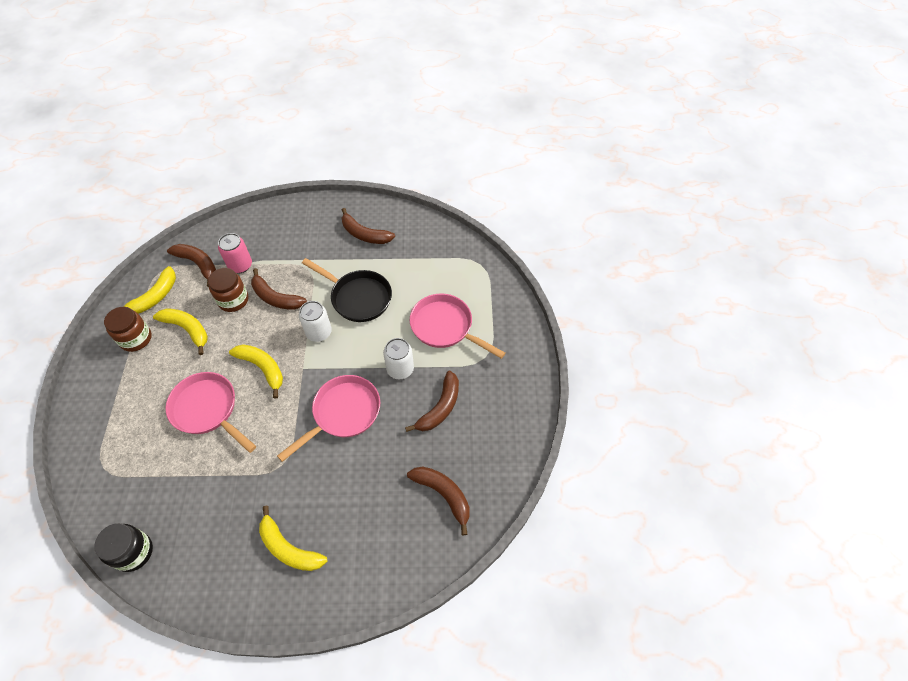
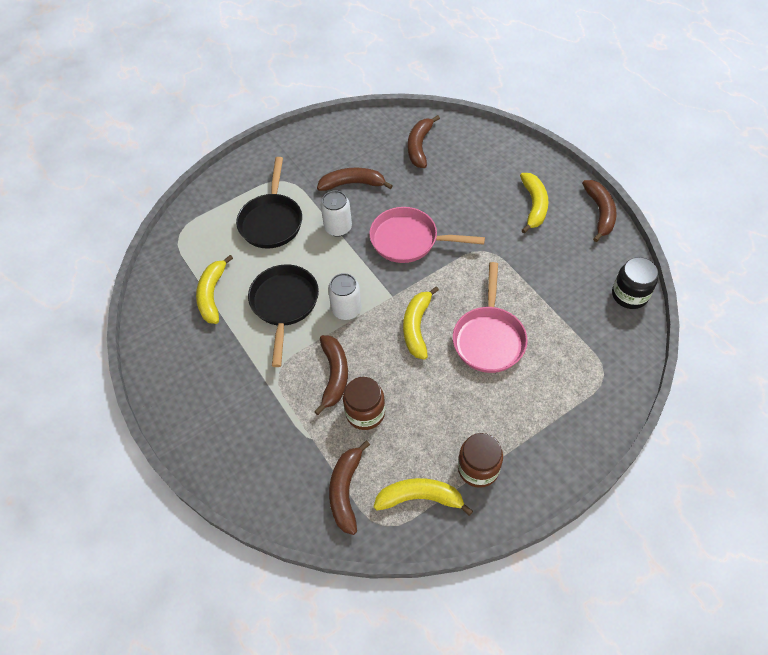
camera: 120 degrees left, 0 degrees up
(187, 329) = (430, 427): yellow banana -> yellow banana (212, 294)
(240, 265) = (317, 443): pink can -> none
(364, 234) = (196, 352): brown banana -> brown banana (600, 213)
(445, 327) = (272, 221): pink pan -> black pan

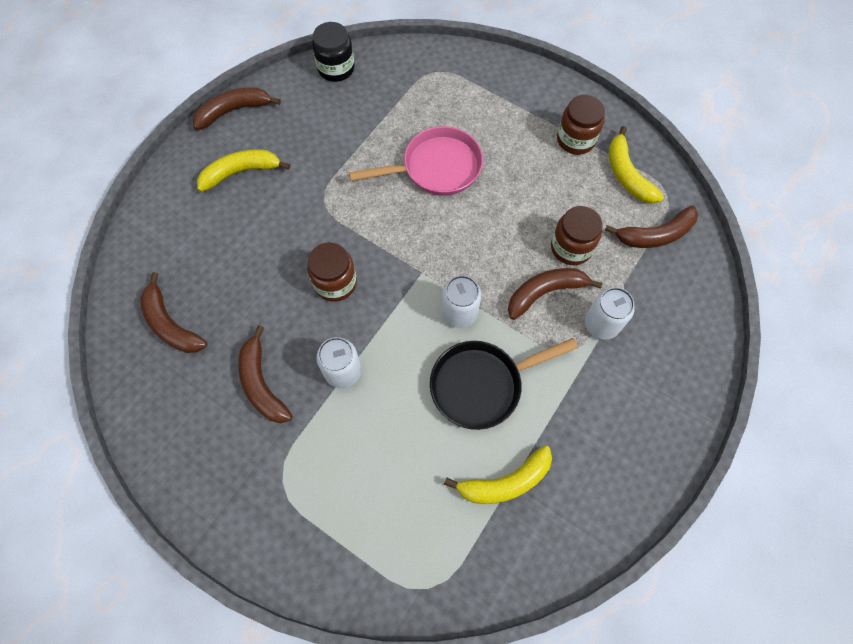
camera: 115 degrees left, 10 degrees up
(272, 221) = (360, 462): black pan -> none
(287, 405) = (601, 324): none -> white can
(409, 240) = (335, 283): pink pan -> brown jar
(417, 327) = (451, 235): yellow banana -> none
(419, 146) = (171, 324): brown banana -> brown banana turned 60 degrees clockwise

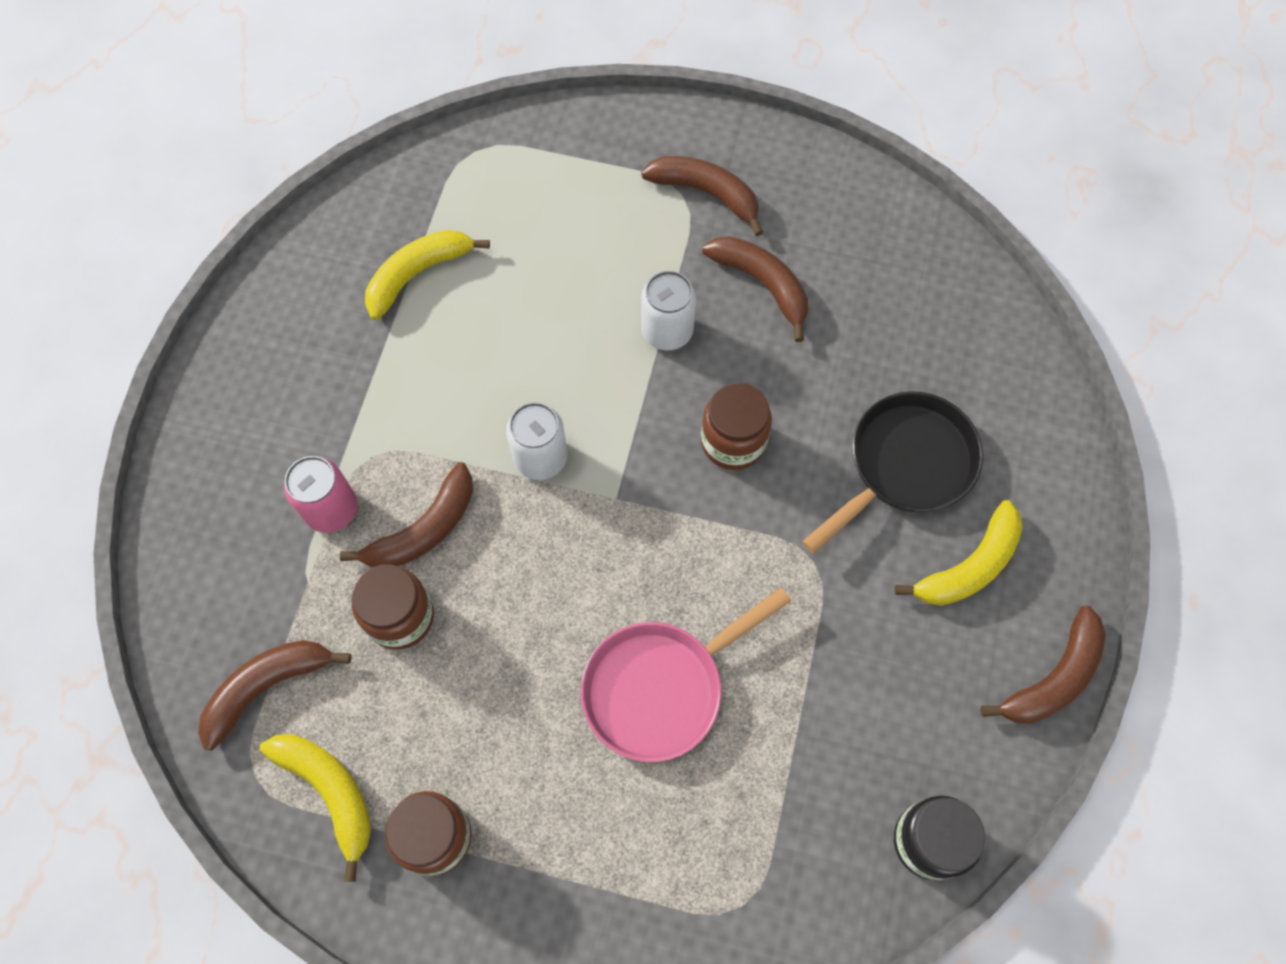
camera: 160 degrees right, 0 degrees up
(171, 324) = (922, 315): brown banana -> brown banana (706, 194)
(481, 385) = (479, 373): black pan -> black pan (905, 465)
(601, 324) = (331, 509): white can -> pink can

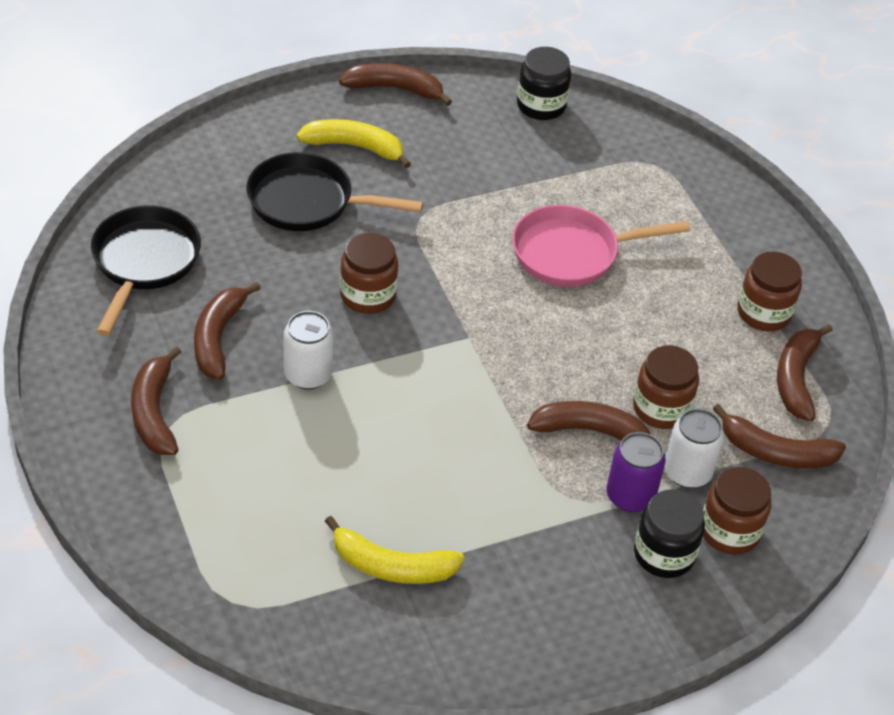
camera: 130 degrees left, 20 degrees down
(227, 567) = (729, 531): none -> brown jar
(254, 491) = (664, 554): none -> black jar
(330, 792) = (796, 378): yellow banana -> brown banana
(331, 509) = (630, 496): pink can -> purple can
(540, 458) = (477, 395): white can -> white can (687, 472)
(661, 688) = (572, 253): pink pan -> pink pan turned 150 degrees clockwise
(902, 275) = (144, 262): none -> black pan

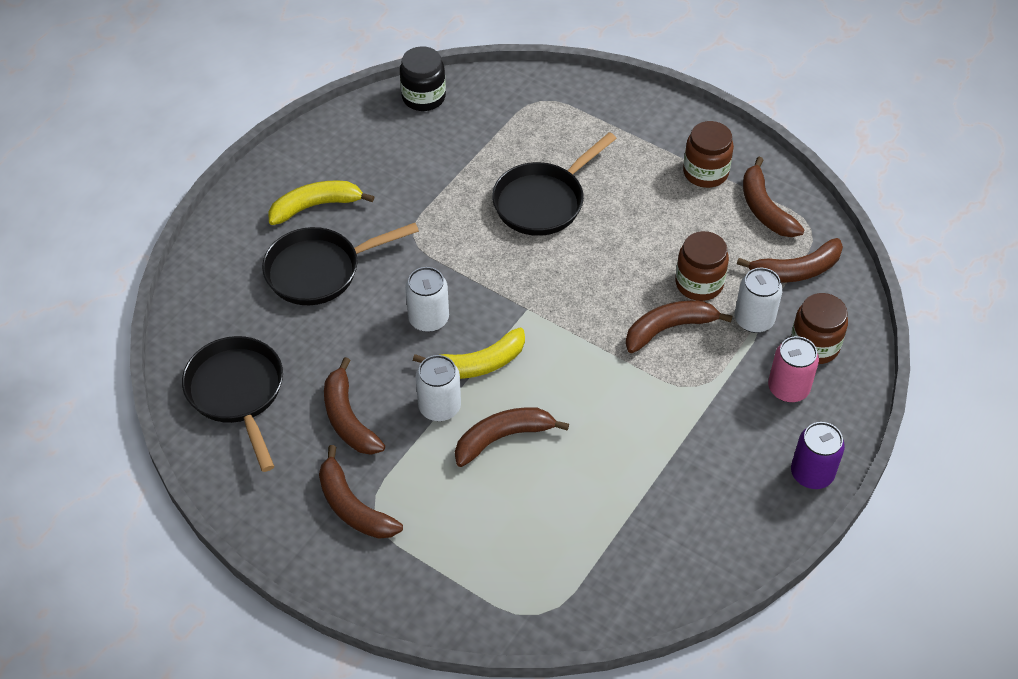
camera: 30 degrees left, 5 degrees up
(368, 295) = (428, 319): brown jar -> white can
(391, 566) = (623, 514): yellow banana -> yellow banana (477, 364)
(394, 89) = (305, 142): brown banana -> brown banana (503, 438)
(572, 253) = (543, 201): pink pan -> black pan
(630, 496) = (733, 360): purple can -> purple can (811, 473)
(664, 554) = (788, 388): black jar -> pink can

